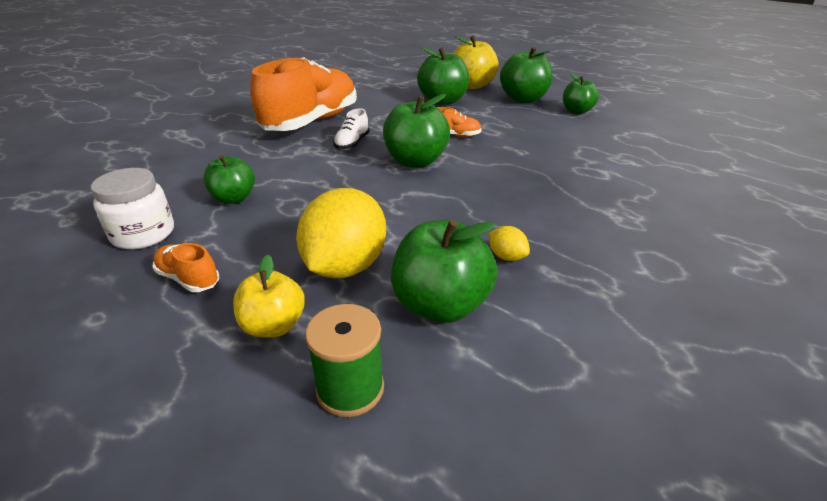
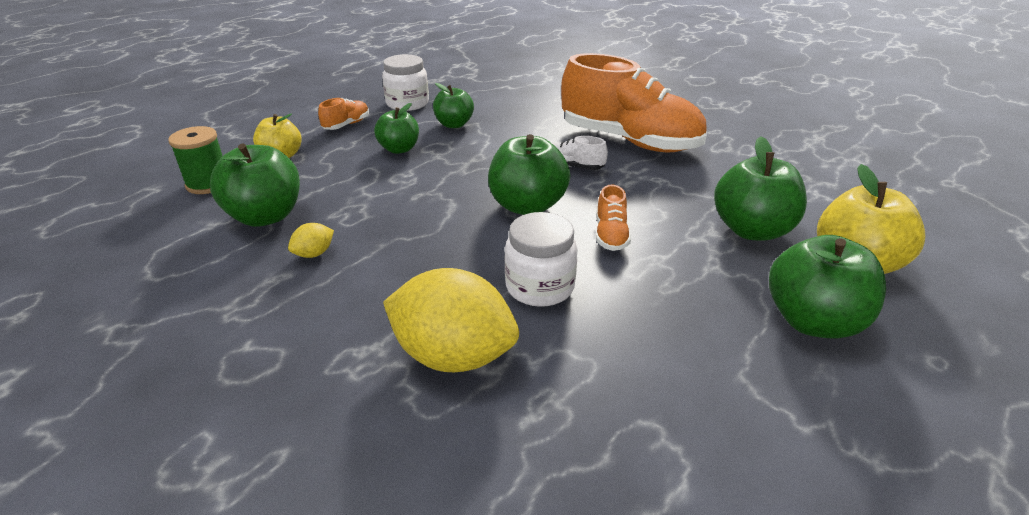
camera: 90 degrees right, 0 degrees up
(345, 266) = (336, 176): yellow lemon -> yellow lemon (453, 356)
(520, 158) = (539, 287): none -> white jar
(576, 111) = (777, 390): green apple -> green apple (399, 149)

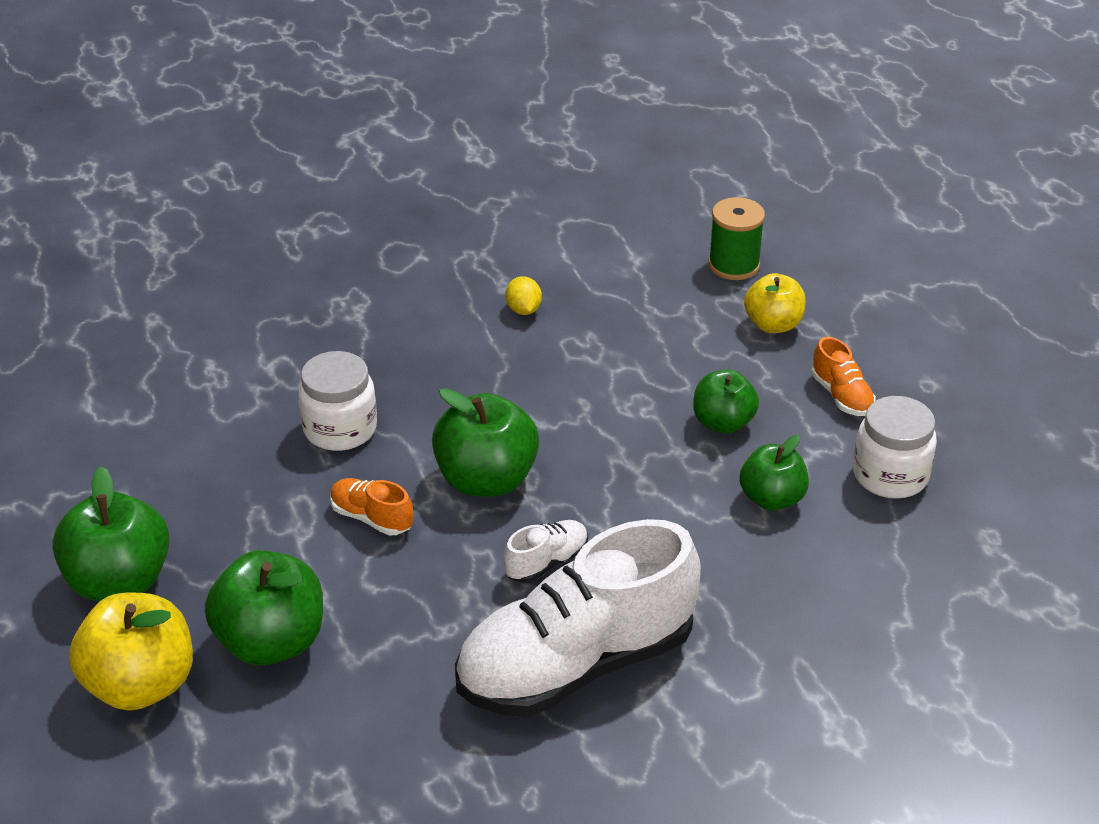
camera: 120 degrees right, 5 degrees up
(265, 216) = (624, 292): green apple -> none
(453, 356) = (306, 350): yellow lemon -> none
(630, 141) = (575, 665): orange shoe -> white shoe

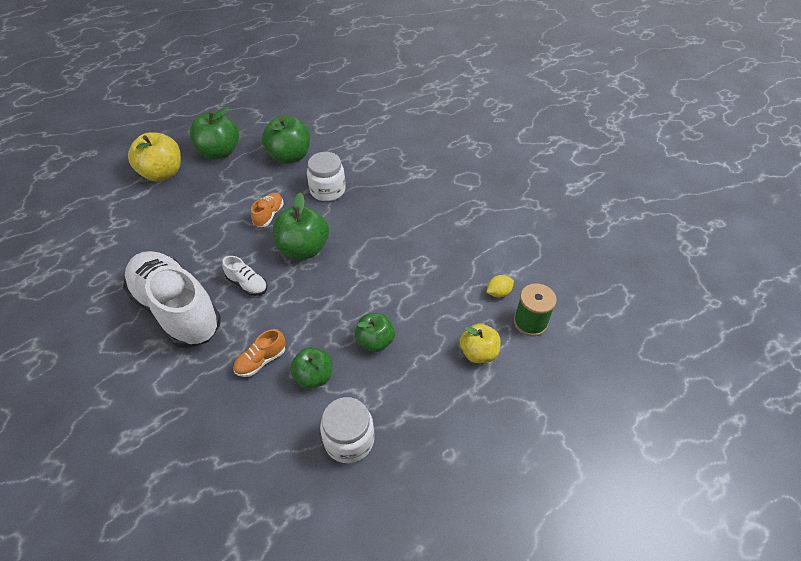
camera: 75 degrees right, 10 degrees up
(271, 642) = (187, 203): green apple -> green apple (290, 156)
(523, 310) = (443, 234): yellow lemon -> yellow lemon (498, 293)
(841, 396) = (420, 401): orange shoe -> orange shoe (261, 361)

